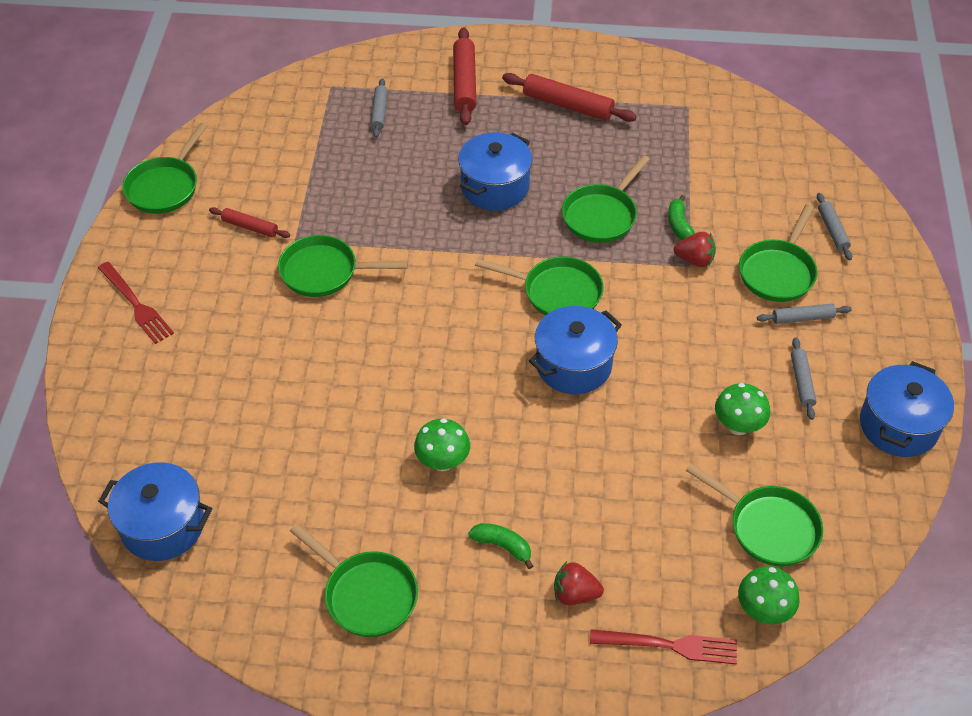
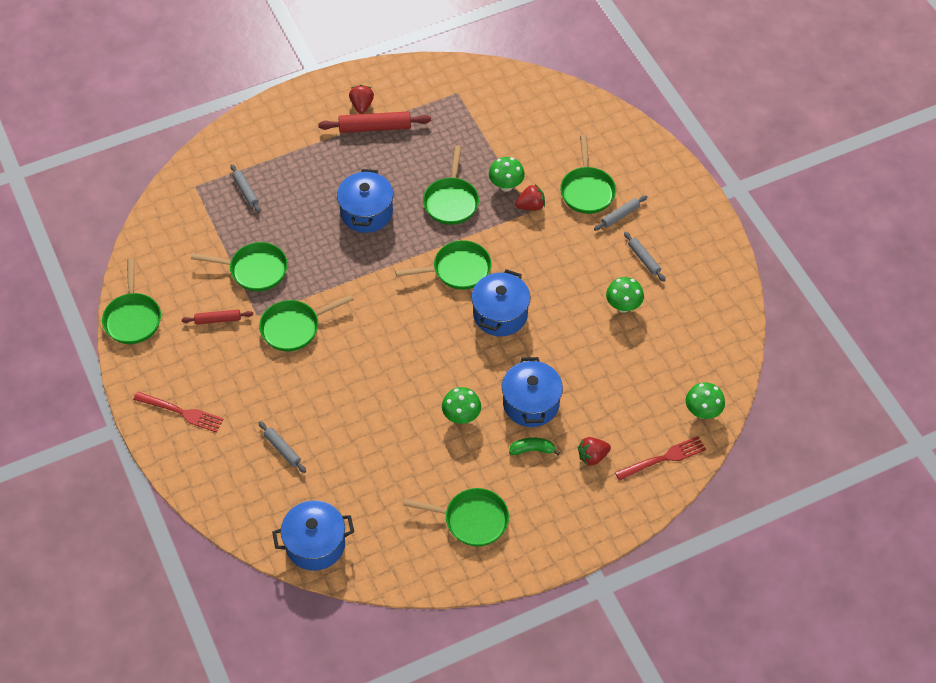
camera: 30 degrees left, 5 degrees up
(464, 83) = (290, 141): red rolling pin -> none
(569, 78) = (362, 105): none -> red strawberry
(679, 225) = (506, 185): green banana -> green mushroom
(768, 527) = (677, 361): green pan -> green pan (255, 270)
(832, 230) = (604, 145): grey rolling pin -> grey rolling pin (282, 449)
(898, 425) = (714, 260): blue pot -> blue pot (531, 403)

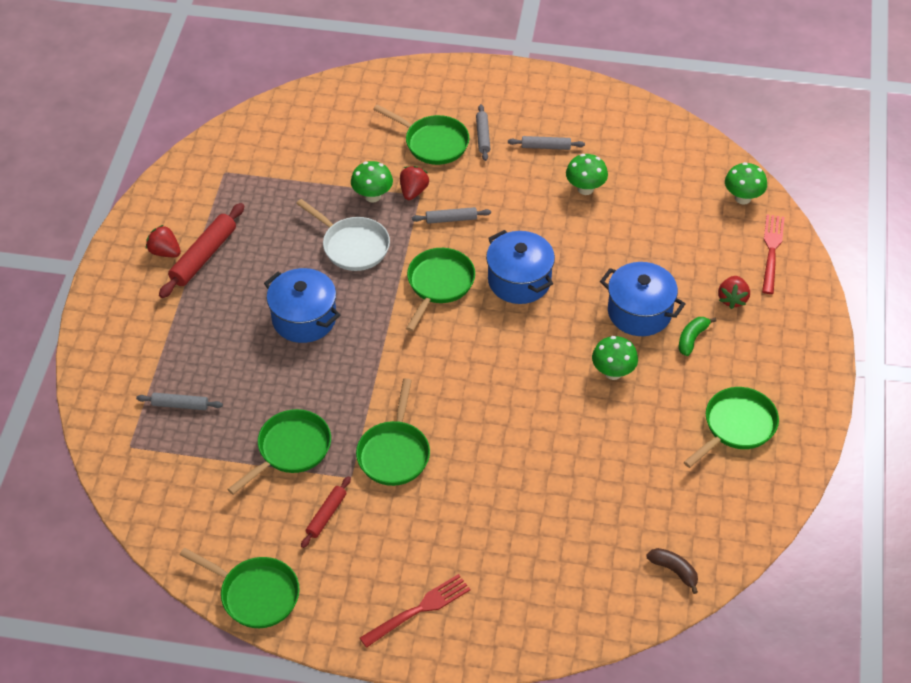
camera: 55 degrees left, 5 degrees down
(282, 449) = (538, 540): grey rolling pin -> grey rolling pin (451, 219)
(315, 544) = (674, 571): blue pot -> brown banana
(451, 201) = (352, 246): green pan -> white pan

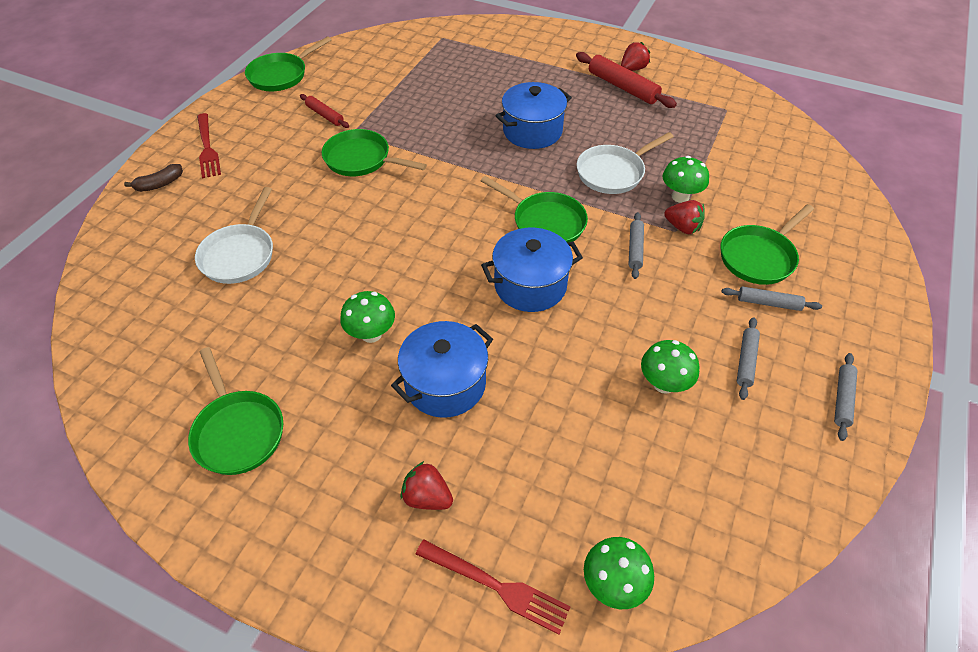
camera: 105 degrees right, 0 degrees up
(180, 405) = (468, 61): grey rolling pin -> grey rolling pin (842, 399)
(291, 449) = (397, 106): green pan -> none
(564, 504) = (240, 255): none -> white pan
(674, 571) = (114, 317): brown banana -> brown banana (160, 184)
(692, 339) = (383, 427): green banana -> none

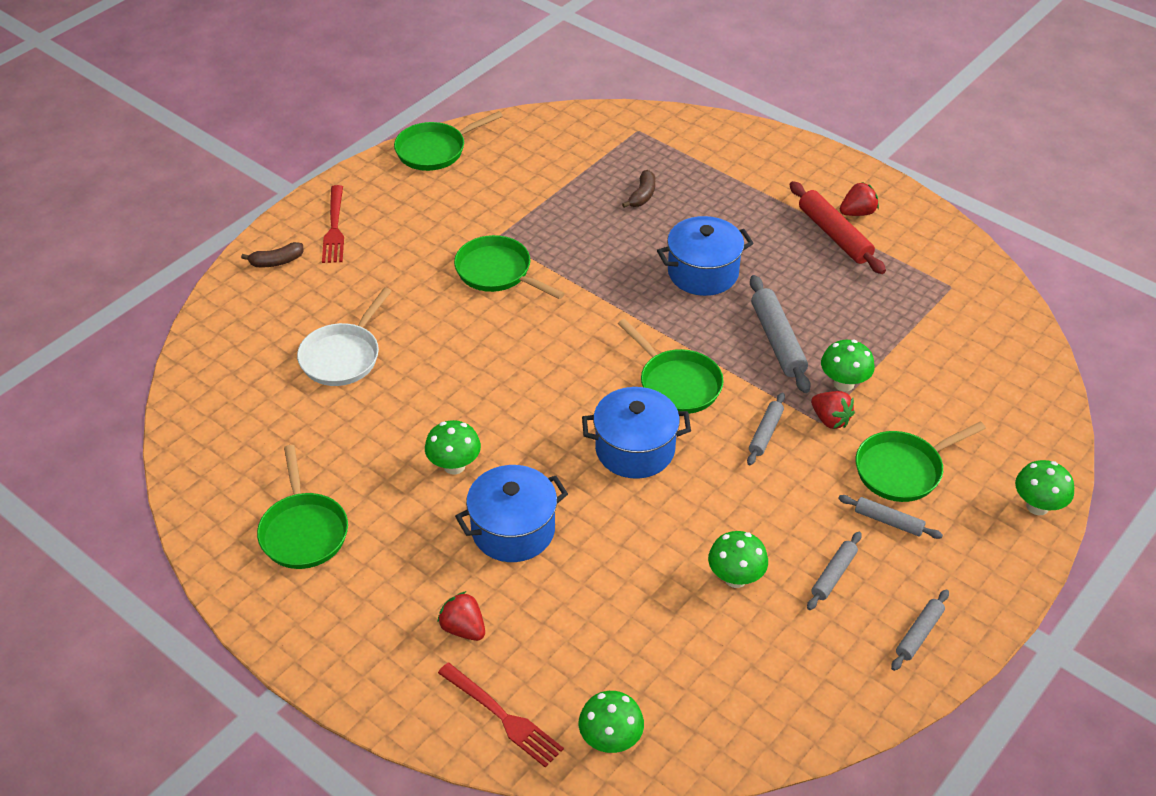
camera: 15 degrees right, 5 degrees down
(325, 115) = (471, 210): red rolling pin -> none
(462, 82) = (642, 195): none -> brown banana
(613, 172) = (778, 340): white pan -> grey rolling pin
(877, 265) = (1037, 506): none -> green mushroom

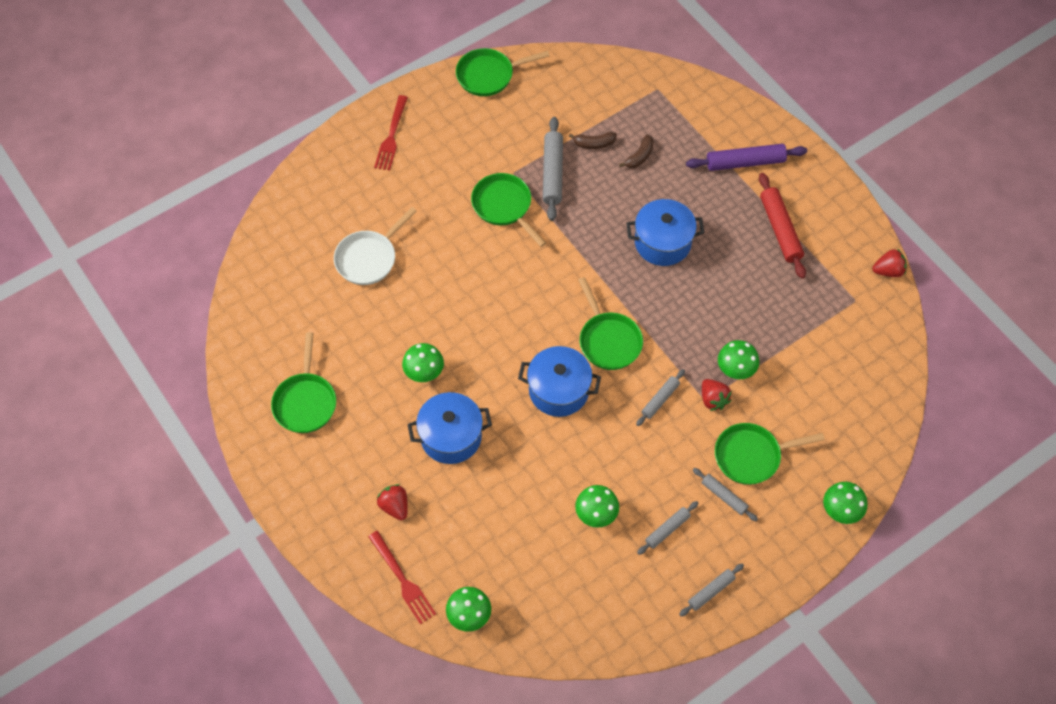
camera: 15 degrees right, 15 degrees up
(276, 262) = (341, 159): brown banana -> brown banana (594, 144)
(766, 180) = (745, 162): none -> purple rolling pin
(778, 340) = (699, 319): grey rolling pin -> grey rolling pin (553, 173)
(857, 213) = (807, 212): red strawberry -> red strawberry (888, 271)

